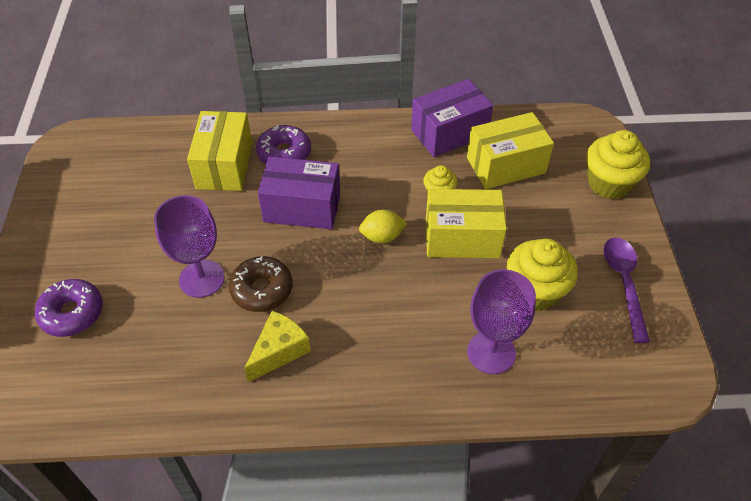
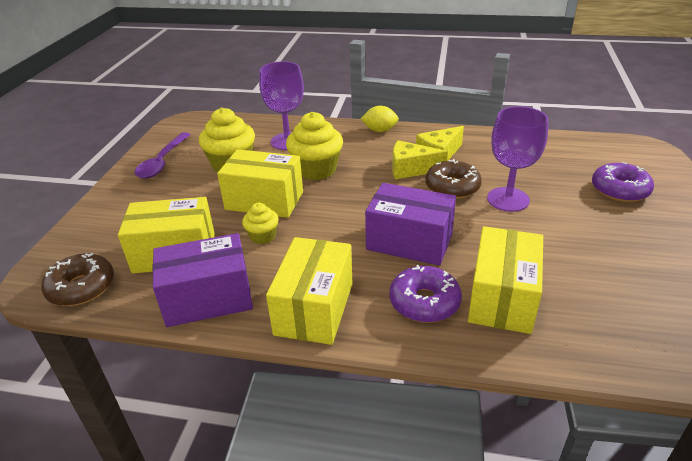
camera: 165 degrees left, 15 degrees down
(312, 315) = (411, 169): none -> yellow cheese
(366, 137) = (314, 308): none -> yellow box
(382, 237) = (336, 209): yellow lemon -> yellow lemon (380, 130)
(553, 126) = (81, 287): none -> brown donut
(609, 183) = (92, 224): yellow cupcake -> yellow cupcake (316, 170)

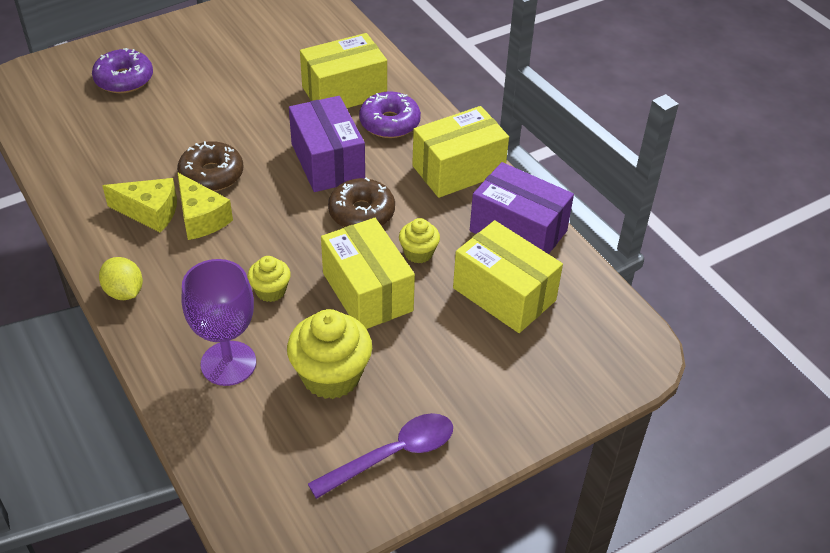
camera: 135 degrees left, 10 degrees up
(81, 287) = (605, 318): brown donut -> brown donut (361, 213)
(316, 170) = (270, 291): yellow cupcake -> yellow cupcake, size x0.55
(508, 199) = (201, 134): purple goblet -> none

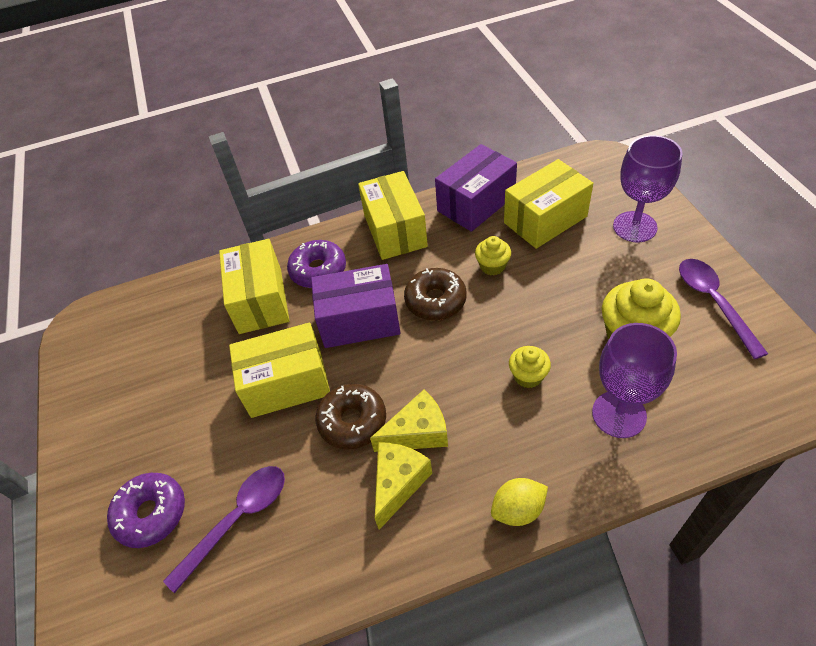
camera: 70 degrees left, 5 degrees up
(118, 125) = (238, 519): none -> purple spoon
(367, 292) = (535, 304): yellow box -> yellow box (286, 383)
(510, 380) = (634, 227): none -> purple goblet

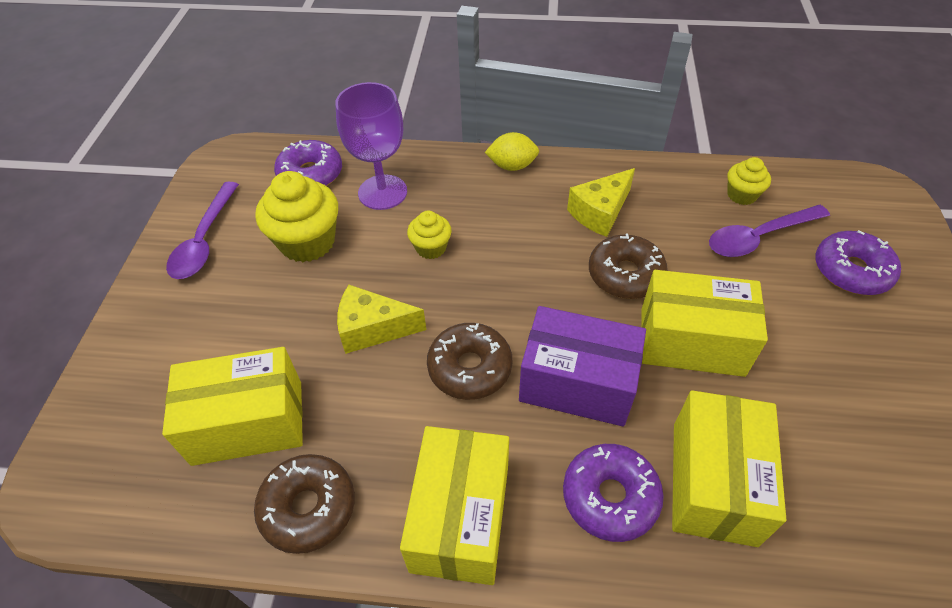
camera: 160 degrees left, 0 degrees up
(418, 433) = (564, 242): yellow cheese -> yellow cheese (373, 329)
(476, 203) = (308, 507): purple box -> brown donut
(492, 266) = (370, 383): yellow cupcake -> yellow cupcake (741, 195)
(634, 227) = (166, 355): purple goblet -> none
(706, 404) = (310, 174): none -> purple donut

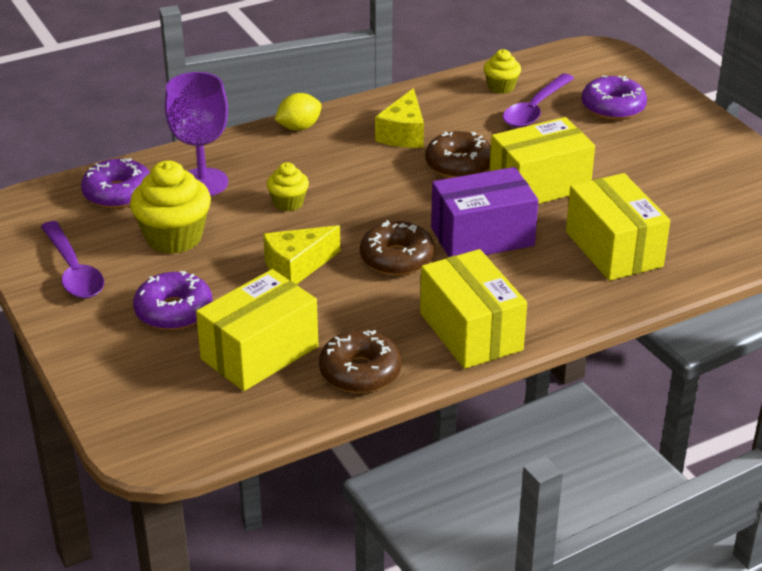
camera: 35 degrees left, 15 degrees down
(610, 497) = (557, 282): purple donut -> purple donut (174, 311)

